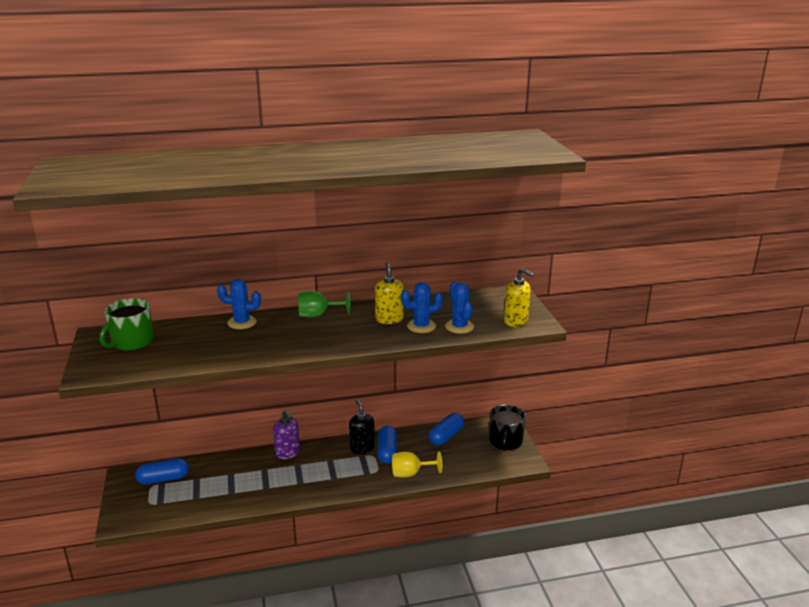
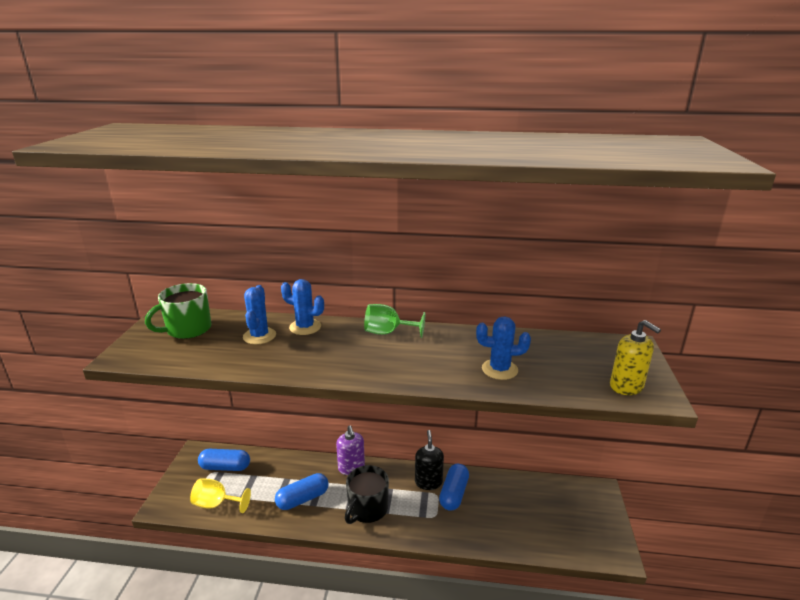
camera: 20 degrees right, 0 degrees up
(389, 319) = (465, 353): yellow soap dispenser -> none
(410, 473) = (470, 530): yellow goblet -> yellow goblet (216, 504)
(446, 436) = (526, 491): blue capsule -> blue capsule (302, 499)
(459, 326) = (548, 379): blue cactus -> blue cactus (259, 336)
(505, 442) = (595, 517): black mug -> black mug (367, 509)

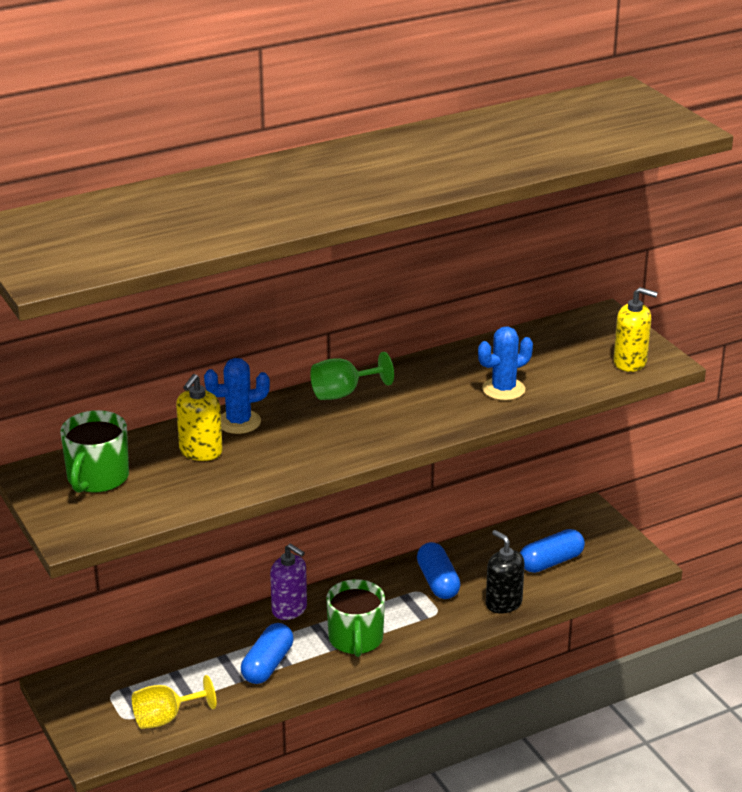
camera: 35 degrees left, 5 degrees up
(225, 467) = (122, 680): blue capsule -> blue capsule (551, 562)
(259, 336) = (200, 452): blue cactus -> yellow soap dispenser
(367, 509) = (356, 639): black mug -> green mug
(428, 482) = (398, 583): black soap dispenser -> black soap dispenser (503, 603)

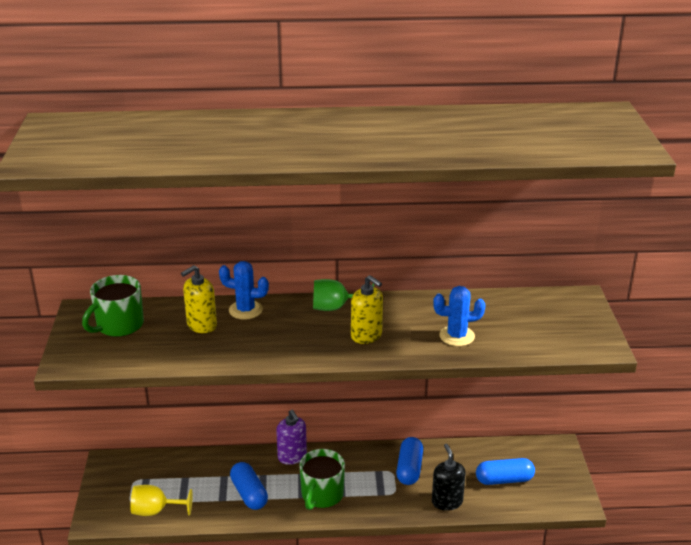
camera: 25 degrees right, 0 degrees up
(267, 665) = (249, 494): blue capsule -> blue capsule turned 75 degrees counterclockwise
(630, 362) = (575, 340): yellow soap dispenser -> yellow soap dispenser (366, 335)

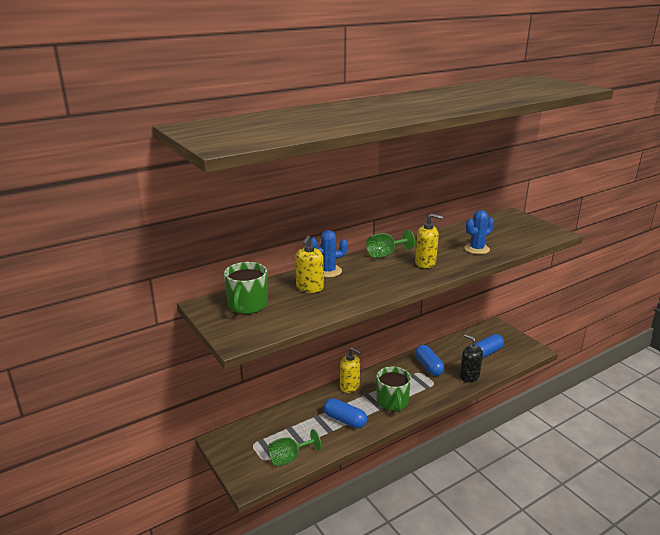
camera: 30 degrees left, 5 degrees down
(156, 511) = (289, 458): yellow goblet -> green goblet
(292, 456) = (349, 386): purple soap dispenser -> yellow soap dispenser

